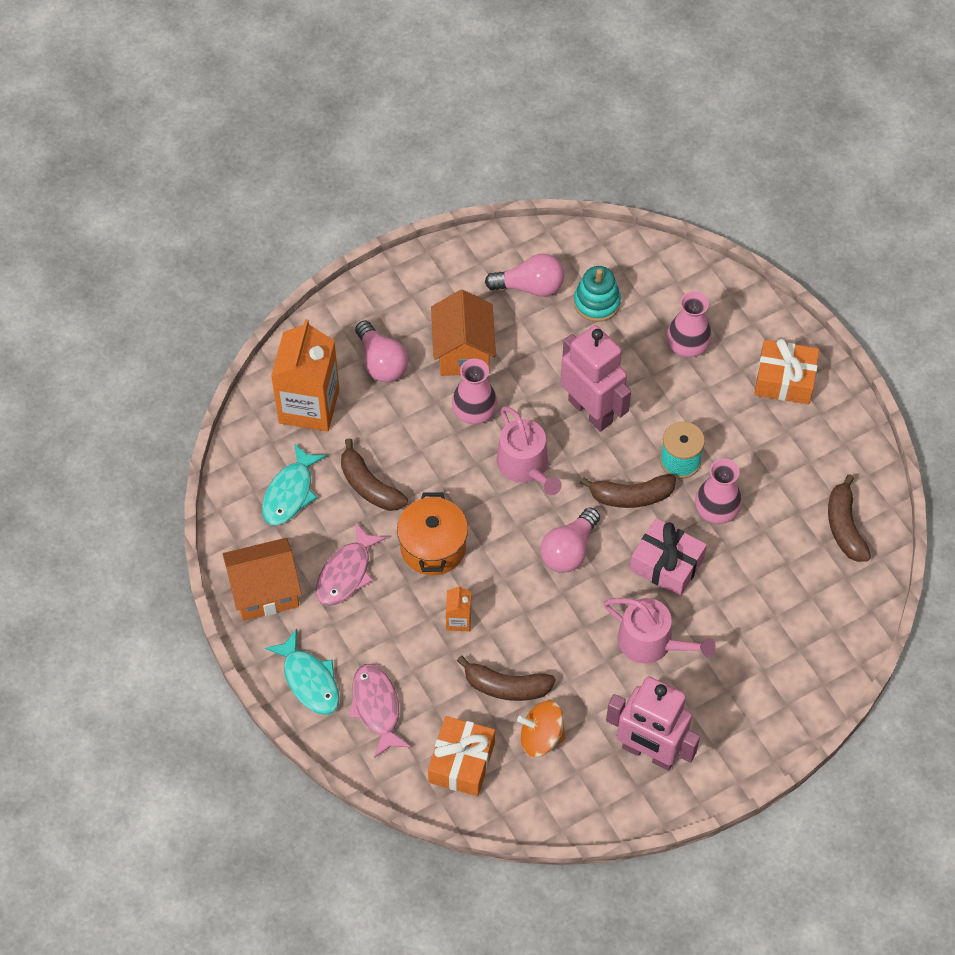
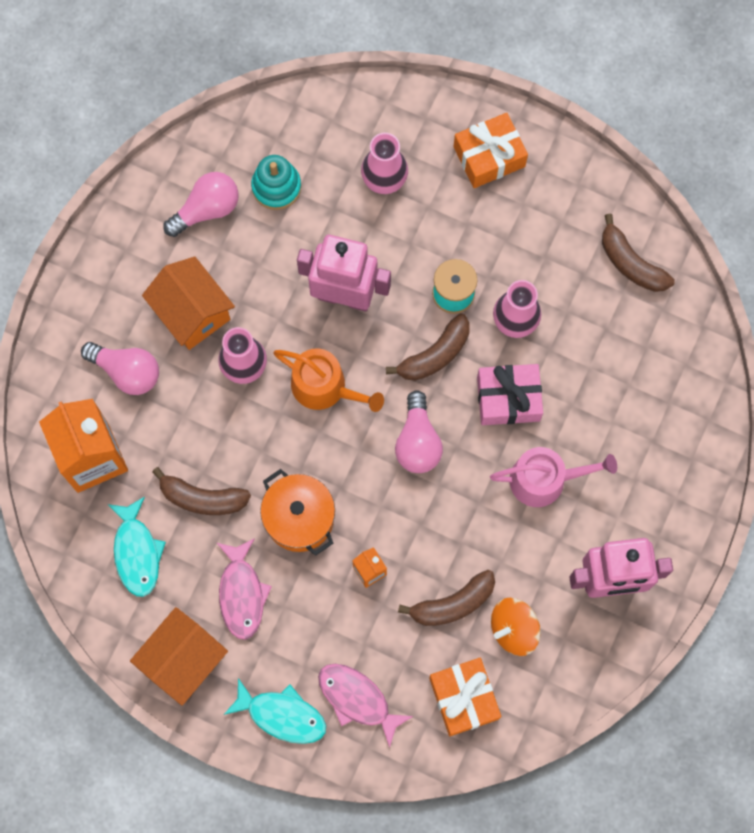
camera: 35 degrees left, 15 degrees up
(525, 466) = (325, 387): pink watering can -> orange watering can

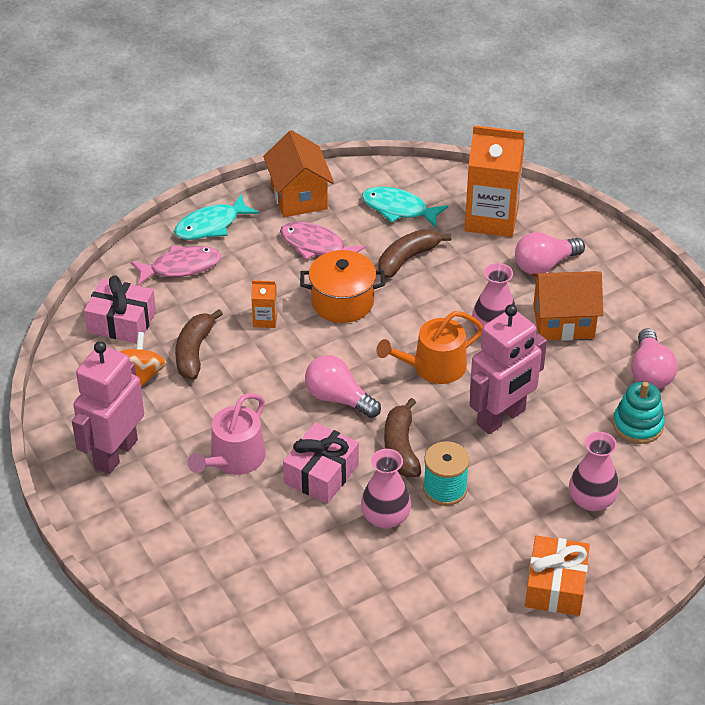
camera: 125 degrees right, 30 degrees down
(464, 698) = (121, 322): orange gift -> pink gift
(631, 263) = (366, 631): brown banana -> none

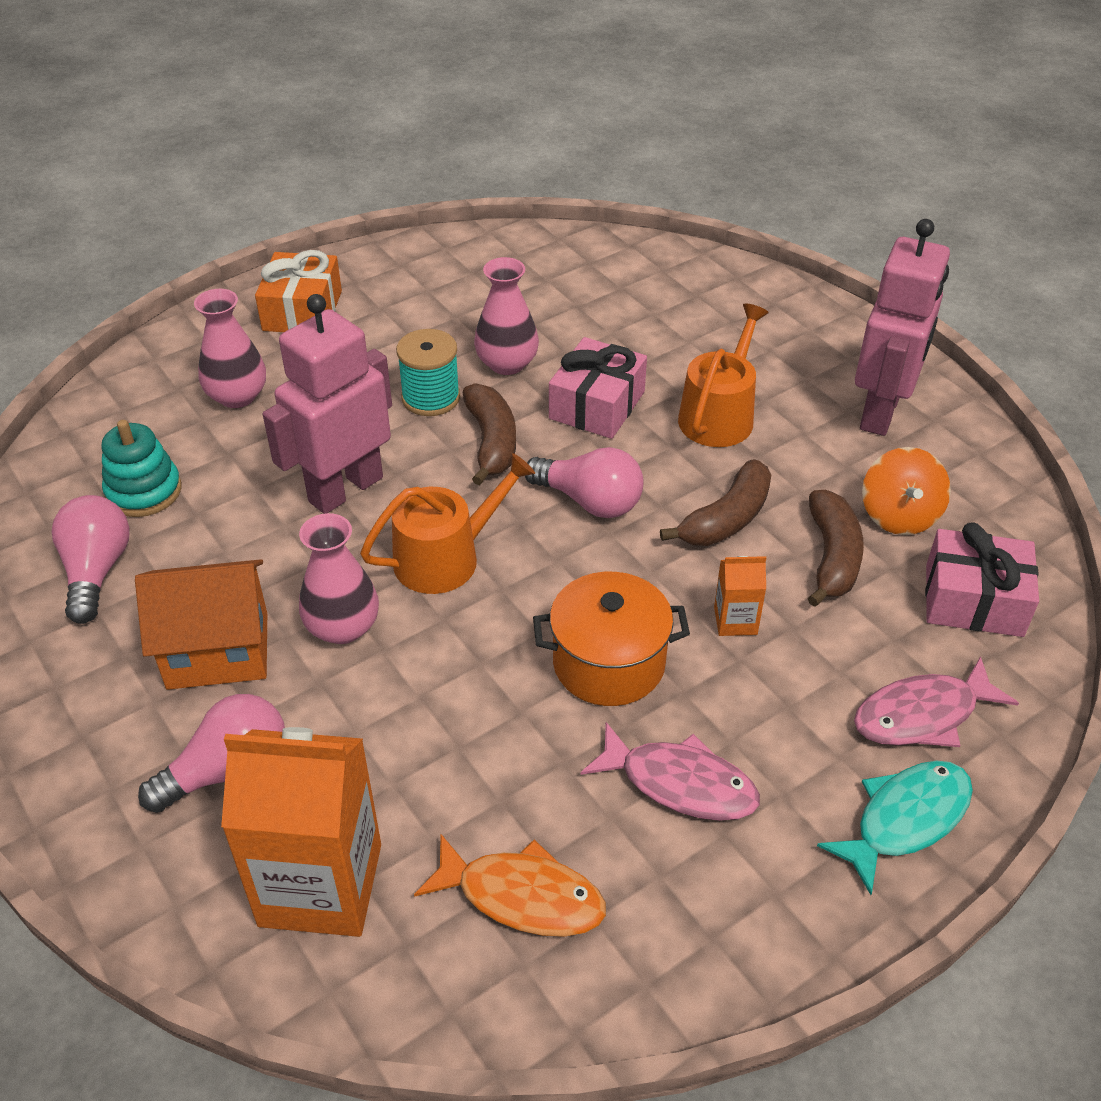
camera: 175 degrees right, 0 degrees up
(233, 459) = (719, 415): pink watering can -> orange watering can
(299, 197) = (745, 915): orange house -> none
(398, 209) = (522, 896): turquoise fish -> orange fish
(407, 259) = (497, 765): brown banana -> brown banana (726, 519)

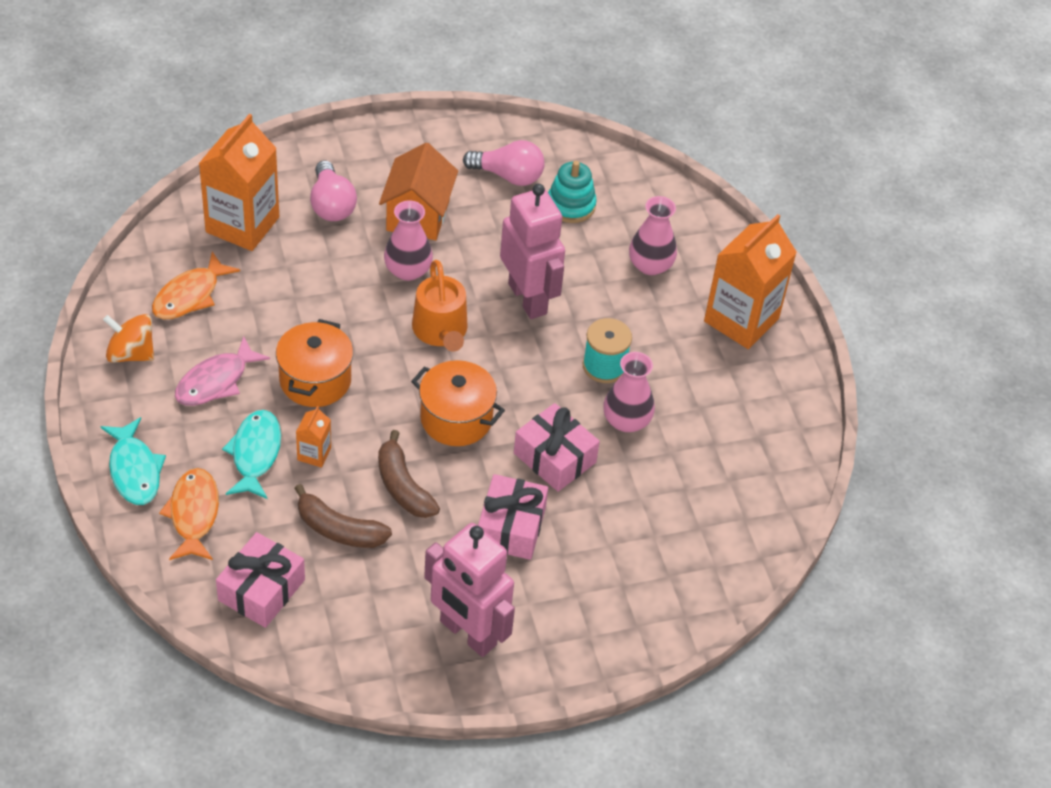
camera: 105 degrees right, 5 degrees up
(302, 311) = (741, 320): orange gift -> orange carton
(491, 442) = (540, 385): brown banana -> none
(589, 501) = (456, 419): pink light bulb -> orange pot
(719, 415) = (511, 527): orange watering can -> pink gift
(777, 684) = (255, 453): none -> turquoise fish
(899, 515) = (357, 588): orange spinning top -> orange spinning top (131, 353)
(922, 715) = (193, 514): pink fish -> orange fish

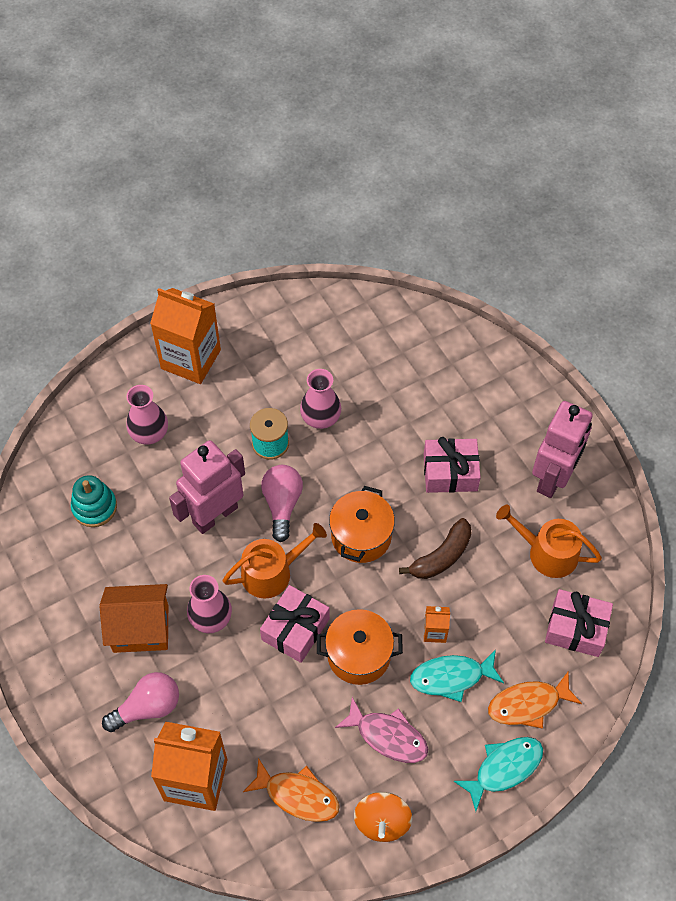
camera: 100 degrees left, 10 degrees up
(339, 529) = (499, 590): brown banana -> none
(368, 593) = (547, 552): none -> orange watering can
(508, 176) = (70, 566): pink light bulb -> pink light bulb (282, 504)
(554, 458) = (374, 458): pink gift -> pink gift (295, 629)

